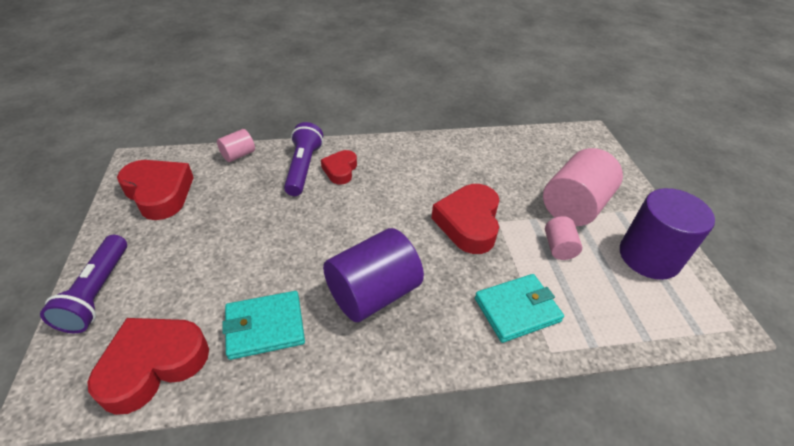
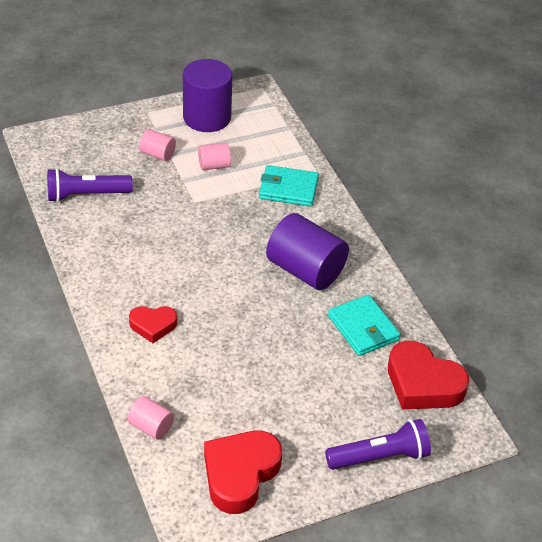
camera: 105 degrees left, 0 degrees up
(303, 168) = (158, 358): purple flashlight -> purple flashlight (86, 195)
(468, 223) = (203, 220): red heart -> none
(517, 309) = (288, 189): turquoise wallet -> turquoise wallet turned 45 degrees counterclockwise
(574, 206) = (158, 154): pink cylinder -> pink cylinder, size x0.49

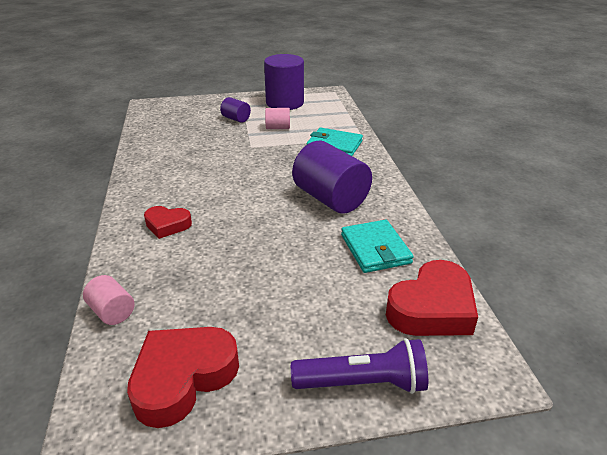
camera: 15 degrees right, 10 degrees down
(86, 195) = (166, 136): purple flashlight -> none
(158, 154) = (236, 119): pink cylinder -> purple cylinder
(423, 383) = (432, 308): red heart -> red heart turned 90 degrees counterclockwise

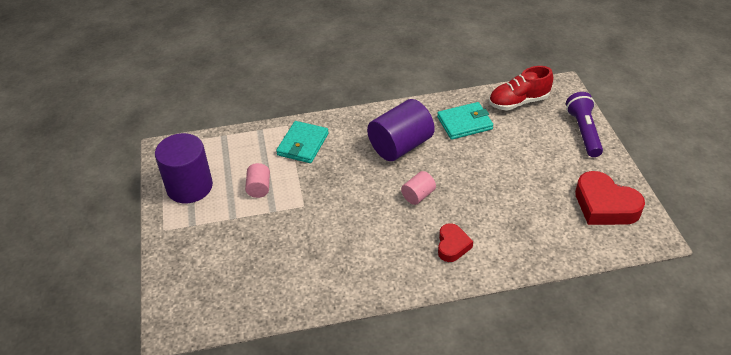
camera: 90 degrees left, 10 degrees up
(112, 312) = (562, 254): pink cylinder -> pink cylinder (418, 195)
(236, 119) = (231, 226): purple cylinder -> none
(432, 308) = (518, 102): red heart -> red shoe

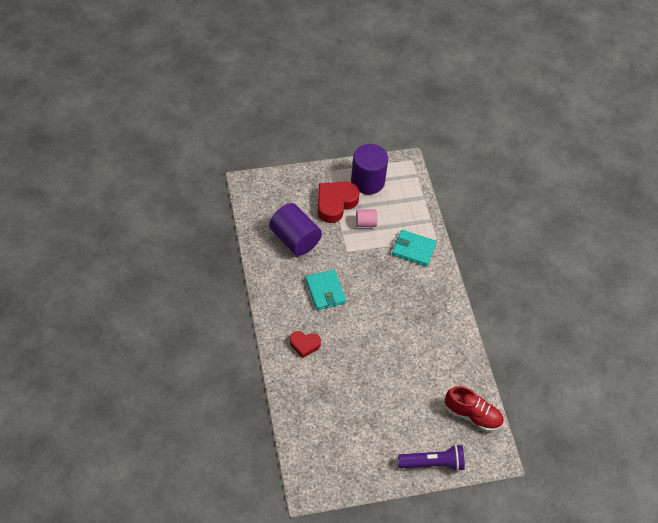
camera: 85 degrees right, 10 degrees up
(400, 146) = (412, 317): purple cylinder -> purple cylinder (295, 239)
(418, 195) = (356, 326): pink cylinder -> none
(464, 123) = (442, 367): turquoise wallet -> turquoise wallet (325, 291)
(518, 102) = (472, 415): red shoe -> red shoe turned 135 degrees clockwise
(605, 205) = (342, 461): red heart -> red heart (335, 203)

